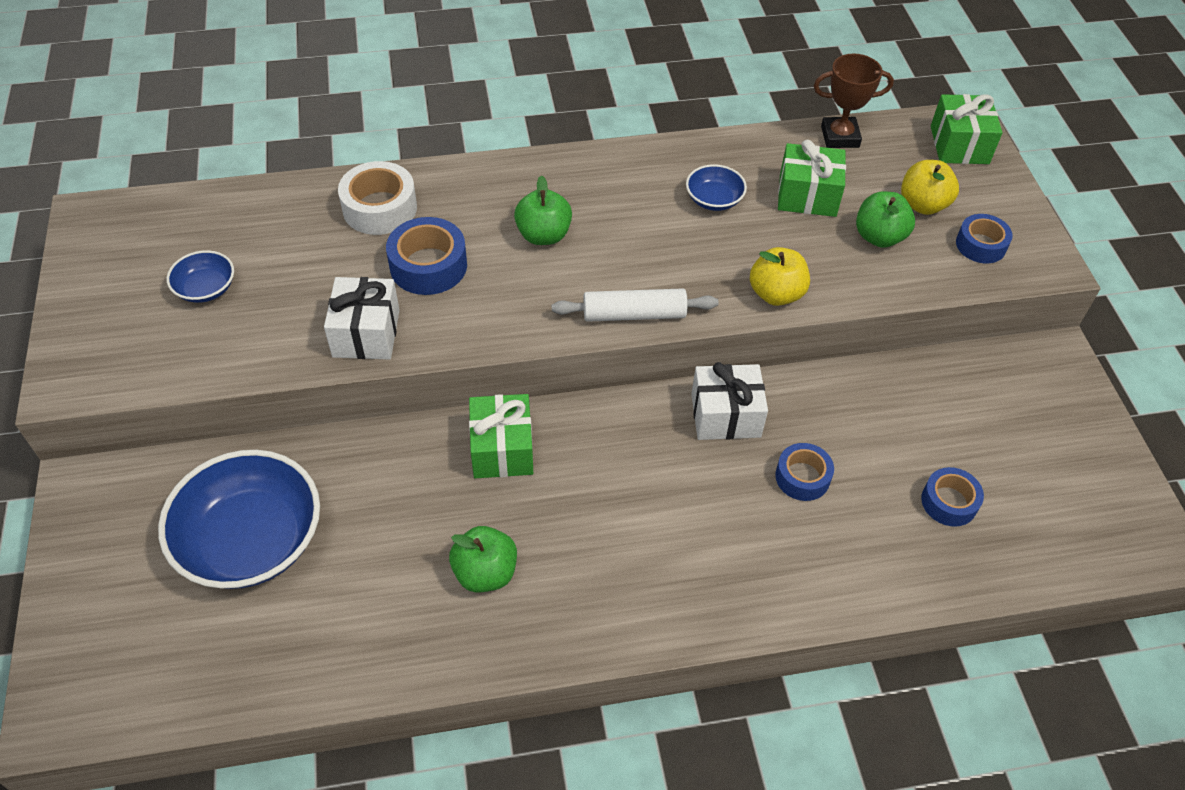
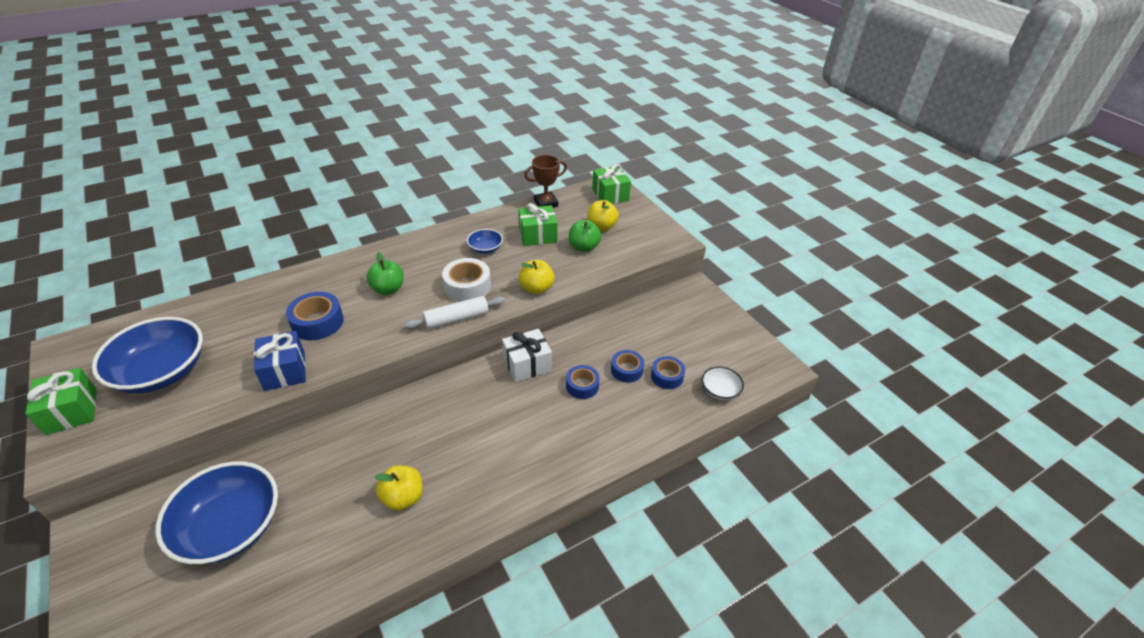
camera: 20 degrees left, 10 degrees down
(206, 288) = (162, 372): blue bowl -> blue bowl, size x2.13
(366, 333) = (284, 371): white gift -> blue gift
(380, 208) = (276, 297): white tape -> white tape (467, 286)
(485, 573) = (403, 497): green apple -> yellow apple
(502, 449) = (394, 420): green gift -> green gift (71, 411)
(980, 245) = (638, 239): blue tape -> blue tape (627, 370)
(1032, 553) = (720, 390): none -> white bowl

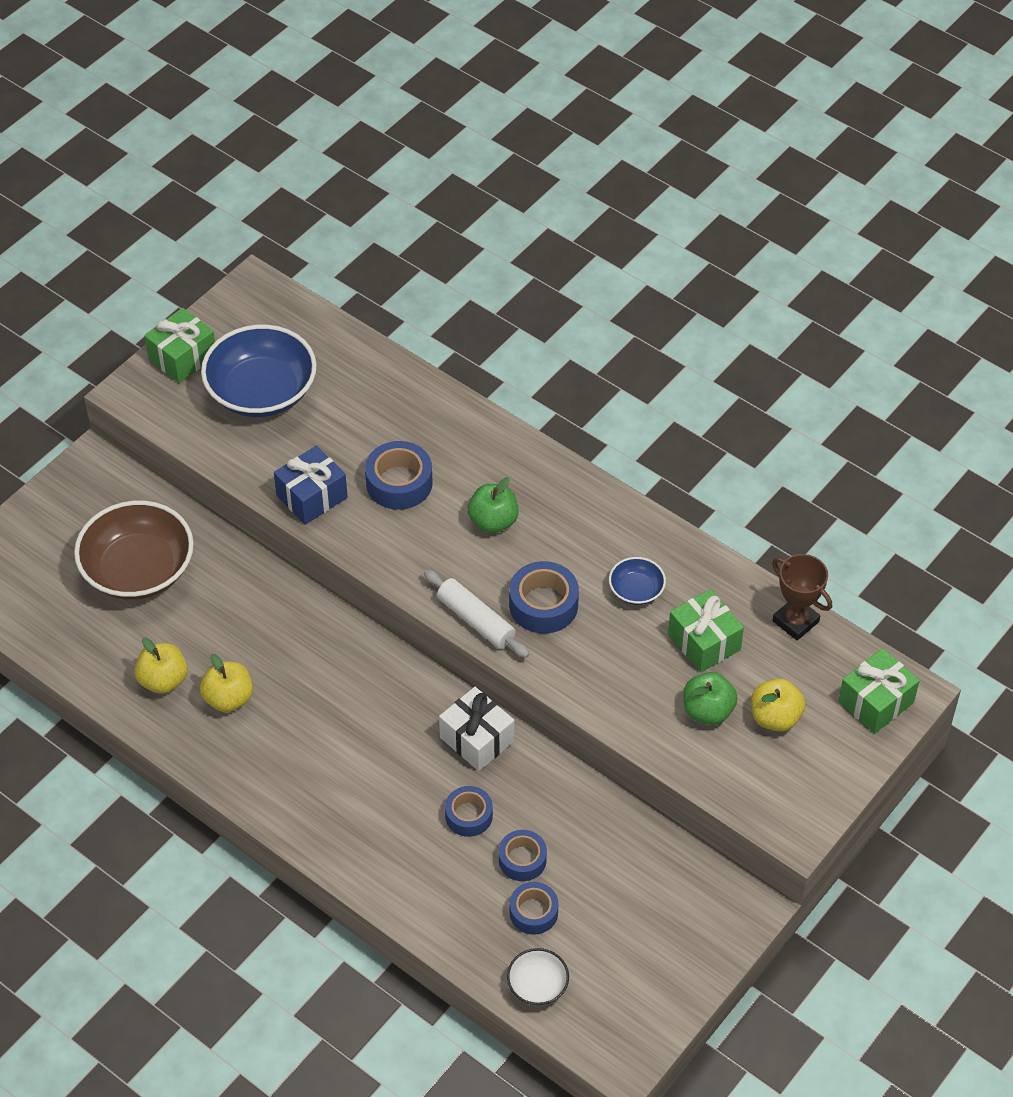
camera: 70 degrees right, 10 degrees up
(230, 527) = (138, 570): blue bowl -> brown bowl
(467, 286) = (543, 605): white tape -> blue tape
(536, 288) = (581, 685): yellow apple -> yellow apple (163, 680)

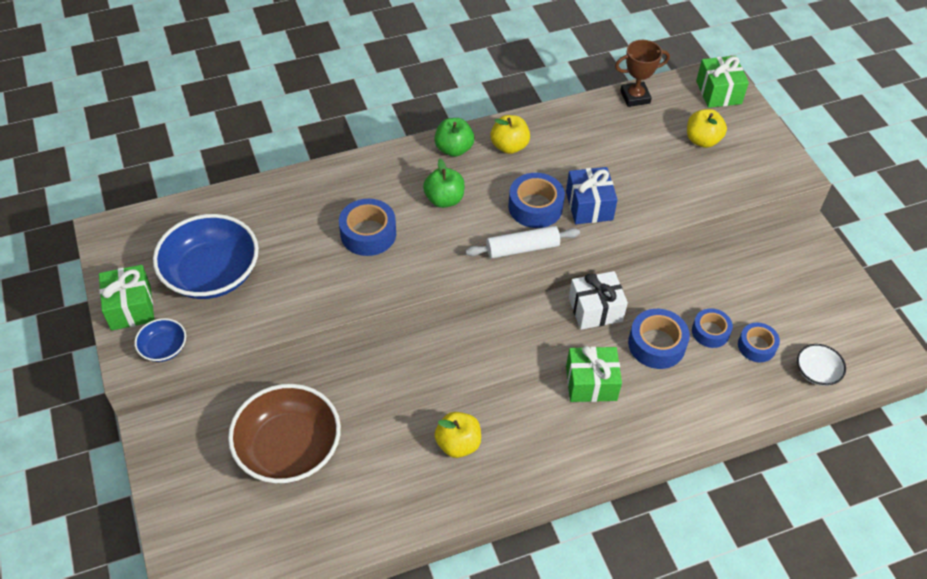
camera: 60 degrees left, 0 degrees up
(163, 680) = (409, 481): yellow apple -> yellow apple (509, 146)
(312, 496) = (338, 289): blue gift -> blue gift (589, 206)
(469, 815) = (656, 344): blue tape -> blue tape, size x1.51
(636, 590) = (557, 156): blue bowl -> blue bowl (164, 348)
(704, 642) = (622, 144): green gift -> green gift (591, 383)
(708, 711) = (677, 168): green apple -> green apple (454, 149)

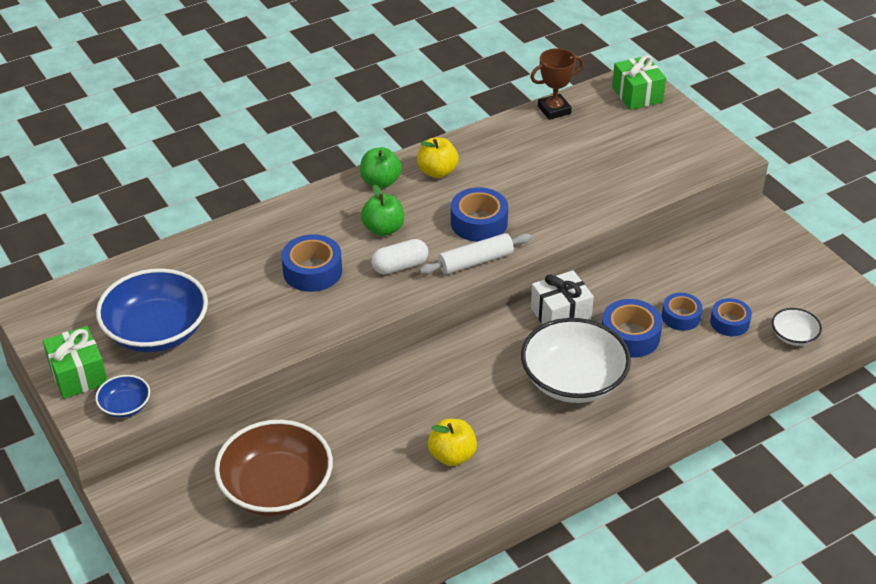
camera: 10 degrees left, 10 degrees down
(450, 242) = (400, 266): none -> white capsule
(589, 206) = (533, 214): blue gift -> none
(591, 383) = (573, 380): green gift -> white bowl
(702, 140) = (632, 140): yellow apple -> none

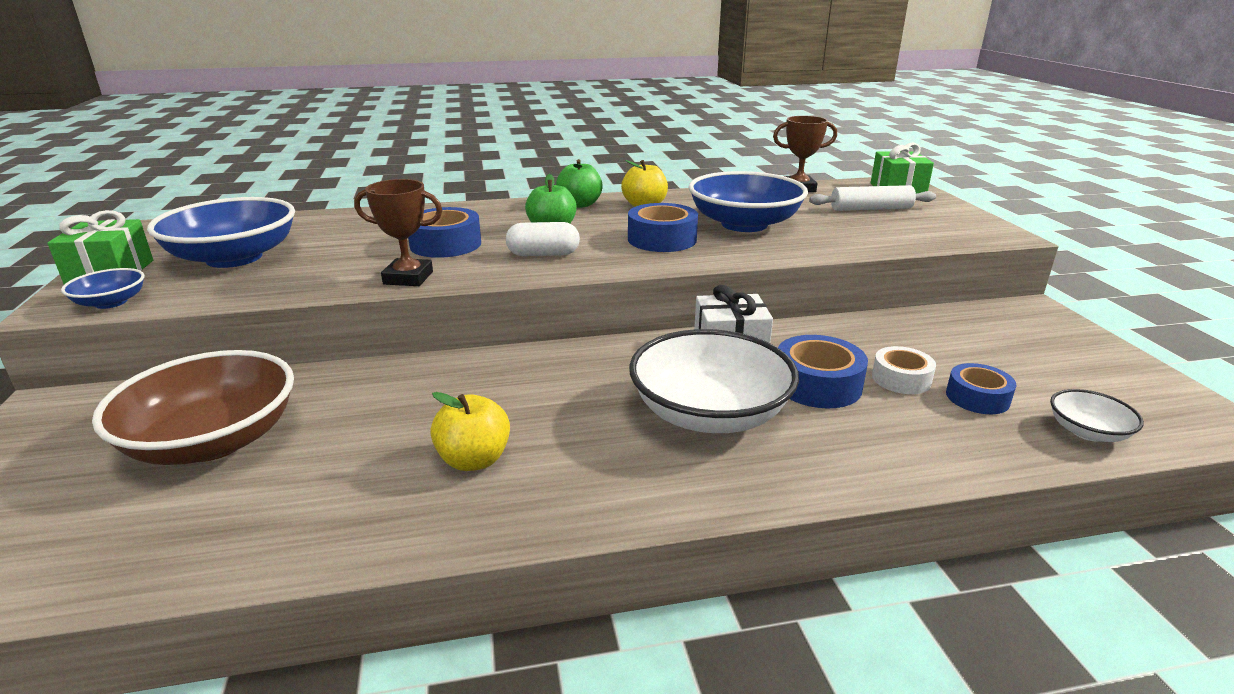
camera: 20 degrees right, 15 degrees down
(320, 322) = (408, 278): none -> brown trophy
(475, 261) = (634, 263): white rolling pin -> white rolling pin (871, 209)
(532, 184) = (744, 224): none -> blue bowl
(681, 317) = (901, 379): blue tape -> white tape

